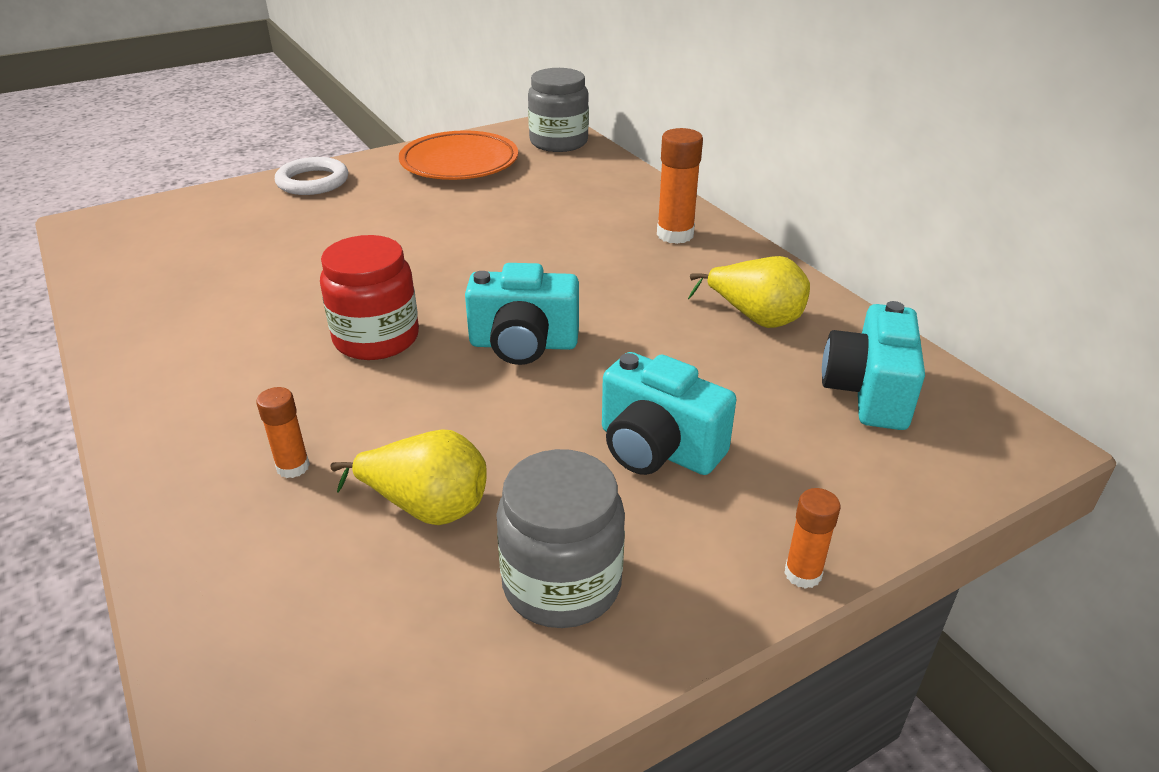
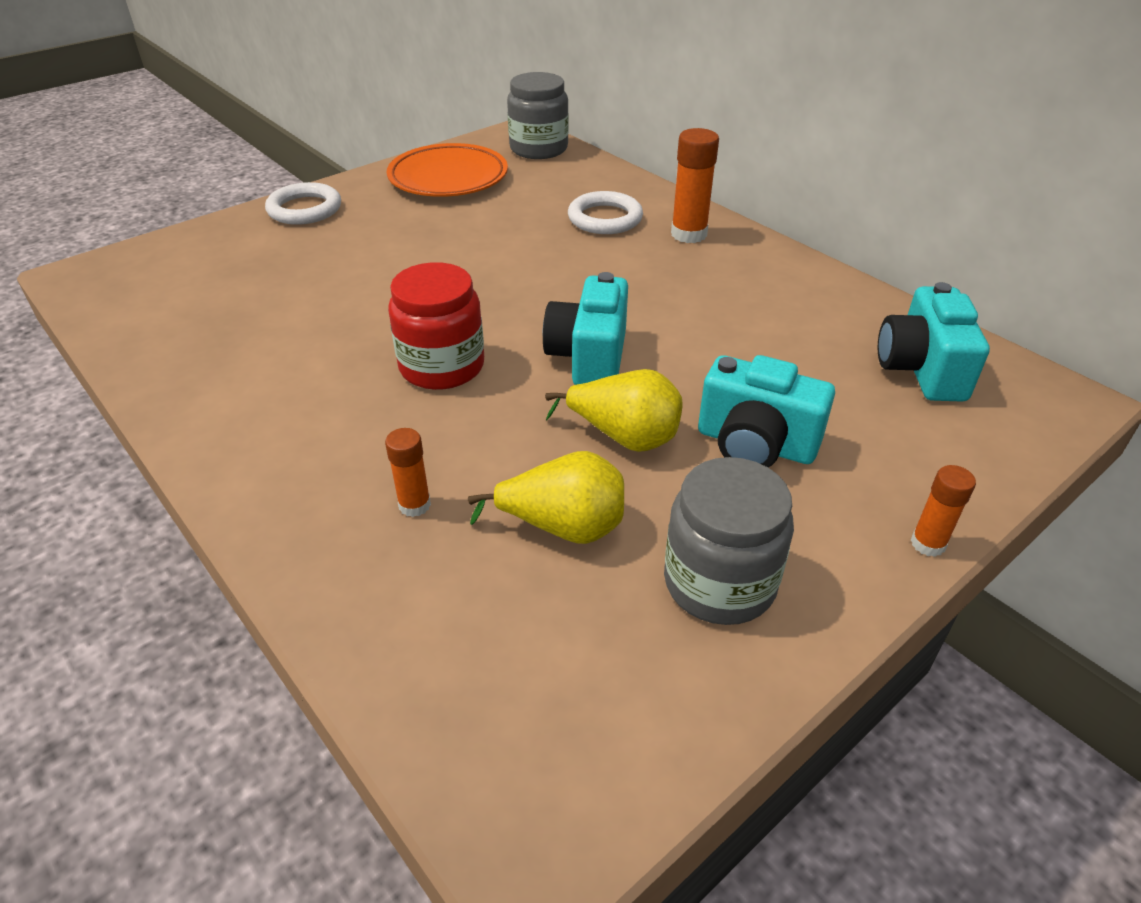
camera: 10 degrees left, 5 degrees up
(523, 344) = (589, 357): turquoise camera -> turquoise camera turned 105 degrees clockwise
(596, 213) = (605, 218): none -> white ring
(755, 318) = (794, 309): yellow pear -> yellow pear (624, 437)

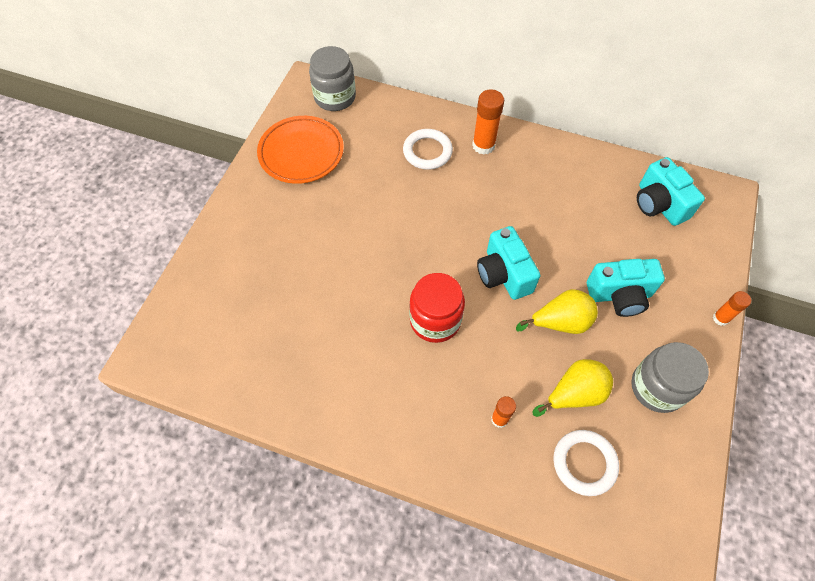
camera: 30 degrees left, 20 degrees up
(305, 209) = (235, 226): white ring -> white ring (584, 463)

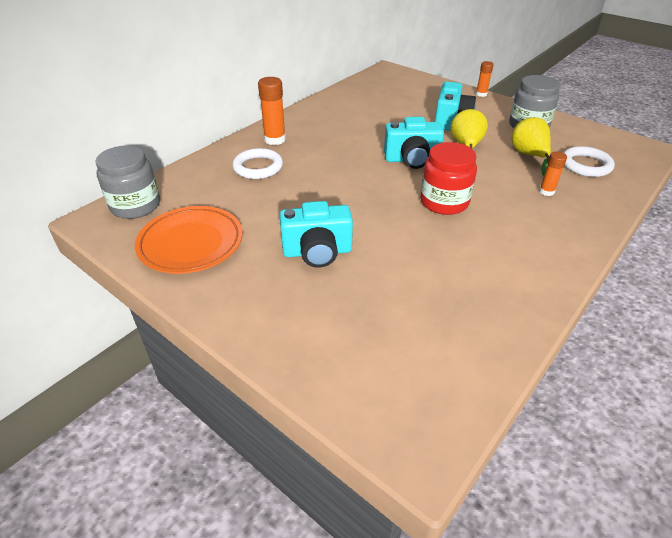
camera: 70 degrees left, 20 degrees down
(659, 204) = (382, 90): turquoise camera -> turquoise camera (317, 252)

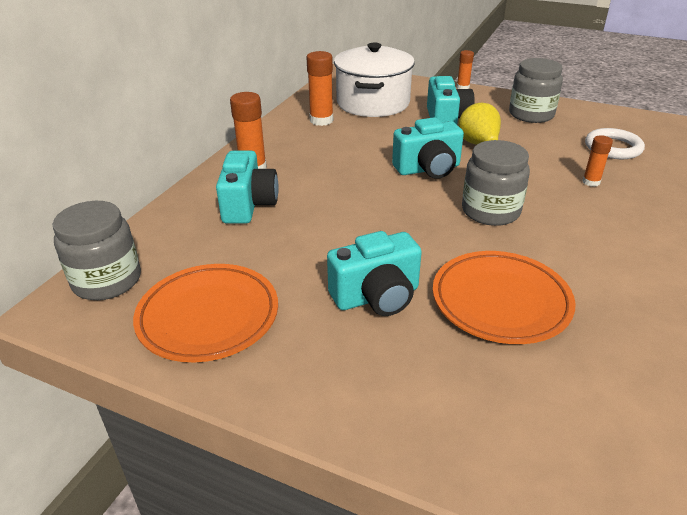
camera: 15 degrees left, 5 degrees down
(258, 167) = (248, 205): white ring -> turquoise camera
(347, 107) = (321, 120): none -> orange glue stick
(397, 98) = (373, 103): none -> white pot
(410, 274) = (500, 302): none -> orange plate
(444, 202) = (490, 211): red jar -> grey jar
(529, 156) = (550, 146): yellow pear -> none

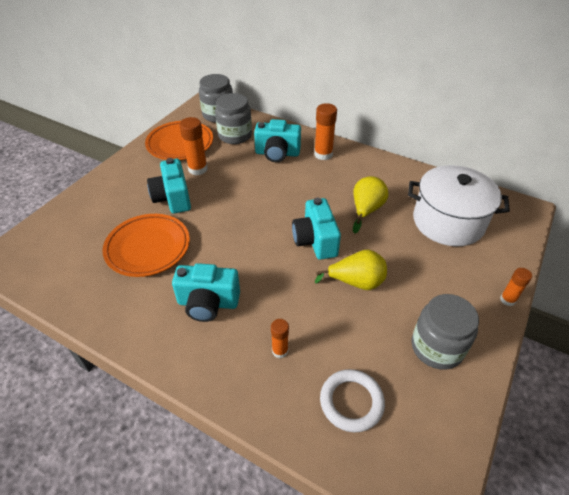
camera: 95 degrees right, 10 degrees up
(321, 120) = (405, 188): orange glue stick -> orange glue stick (198, 169)
(365, 141) = (366, 210): none -> yellow pear
(446, 119) = (415, 269): turquoise camera -> turquoise camera (208, 303)
(490, 211) = (246, 265): grey jar -> grey jar (235, 135)

